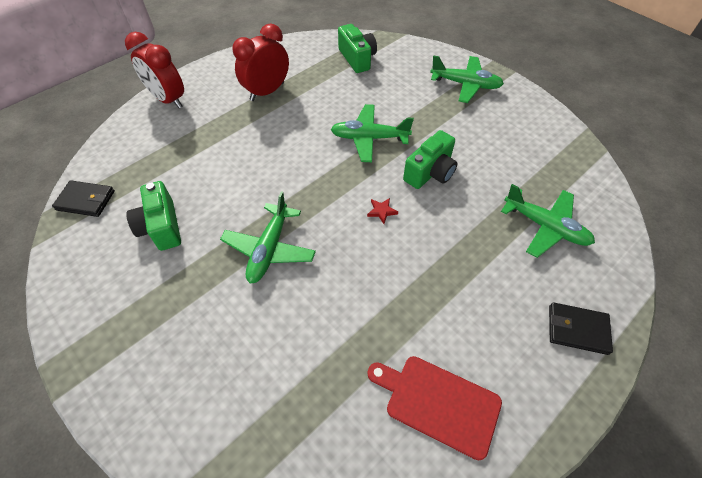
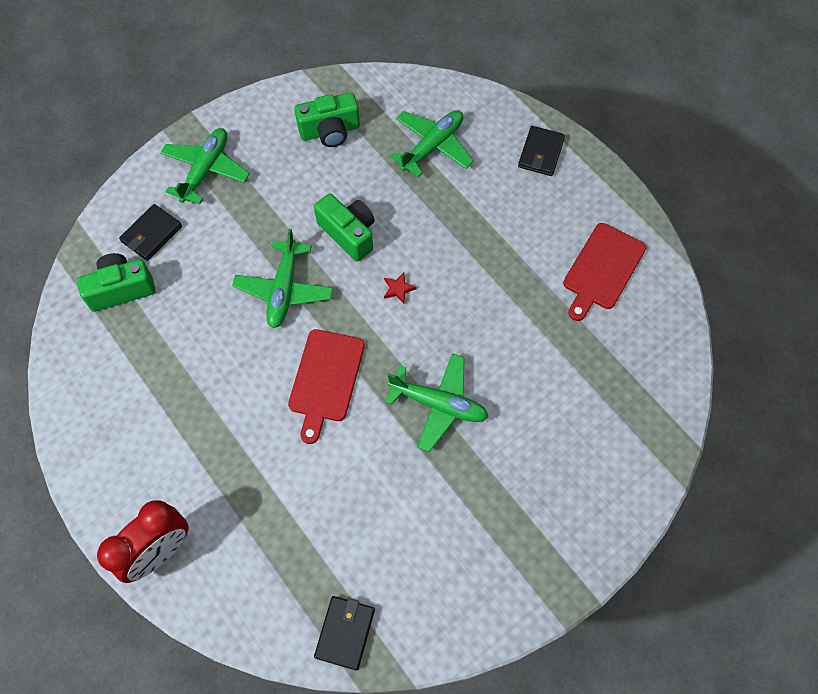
camera: 85 degrees left, 10 degrees up
(161, 227) = (397, 527): green camera -> green camera (330, 131)
(267, 92) = (170, 411): red clock -> none
(292, 170) = (326, 379): none -> red cutting board
(403, 66) = (151, 234): none -> black wallet

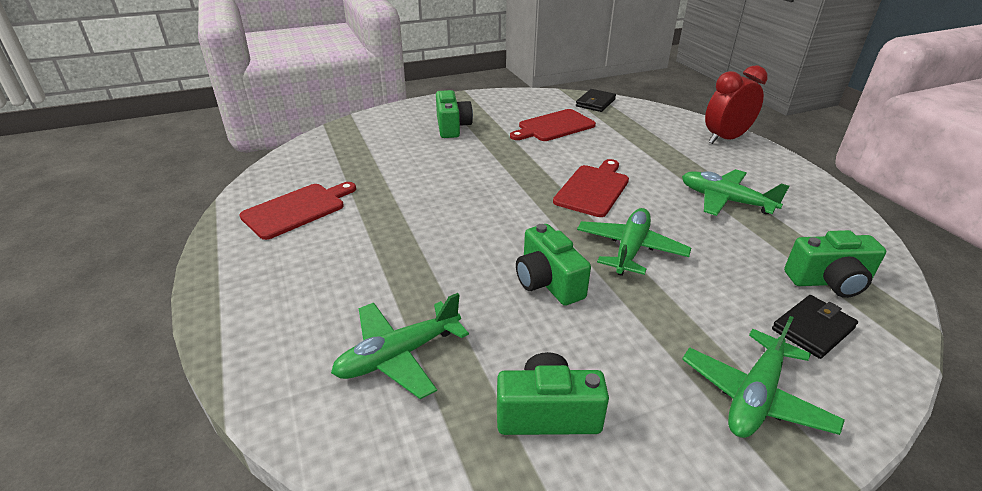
camera: 165 degrees left, 30 degrees down
(394, 525) = (554, 126): none -> red cutting board
(398, 289) = (506, 230): red star -> none
(438, 404) = (499, 164): green plane -> green plane (725, 201)
(529, 485) = (452, 127): none -> green camera
(541, 153) = (262, 317): black wallet -> none

